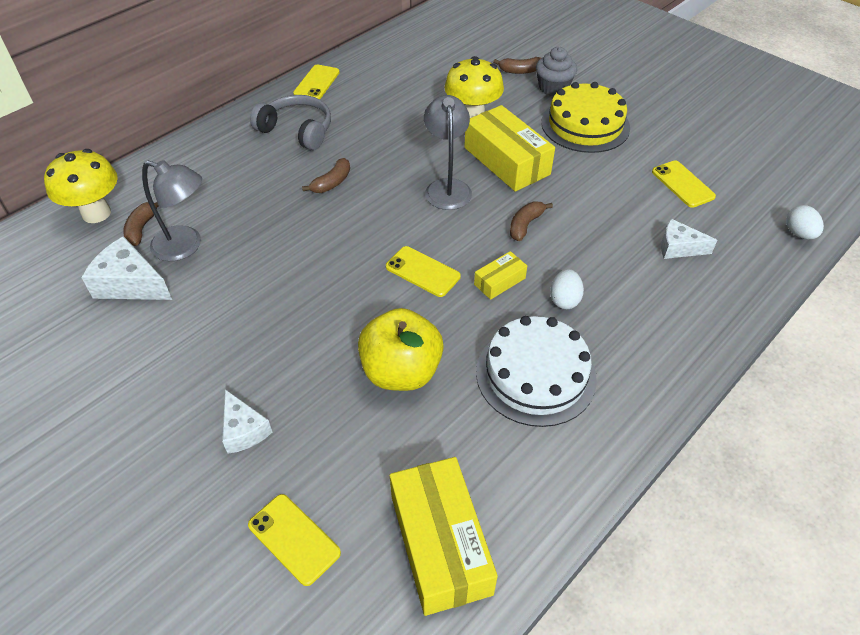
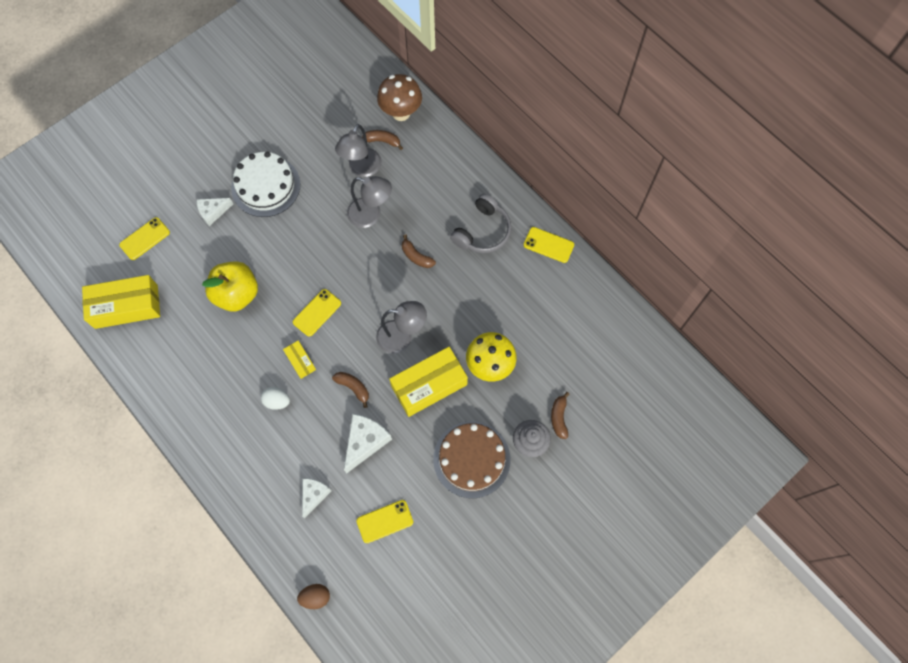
camera: 95 degrees right, 20 degrees up
(96, 213) = (401, 113): yellow mushroom -> brown mushroom
(130, 284) = (332, 142): white cheese -> white cheese (365, 442)
(266, 230) = (371, 215): none -> grey lamp
(535, 374) = (220, 371): white cake -> white cake (266, 186)
(585, 125) = (471, 459): yellow cake -> brown cake
(799, 233) = (315, 597): white egg -> brown egg

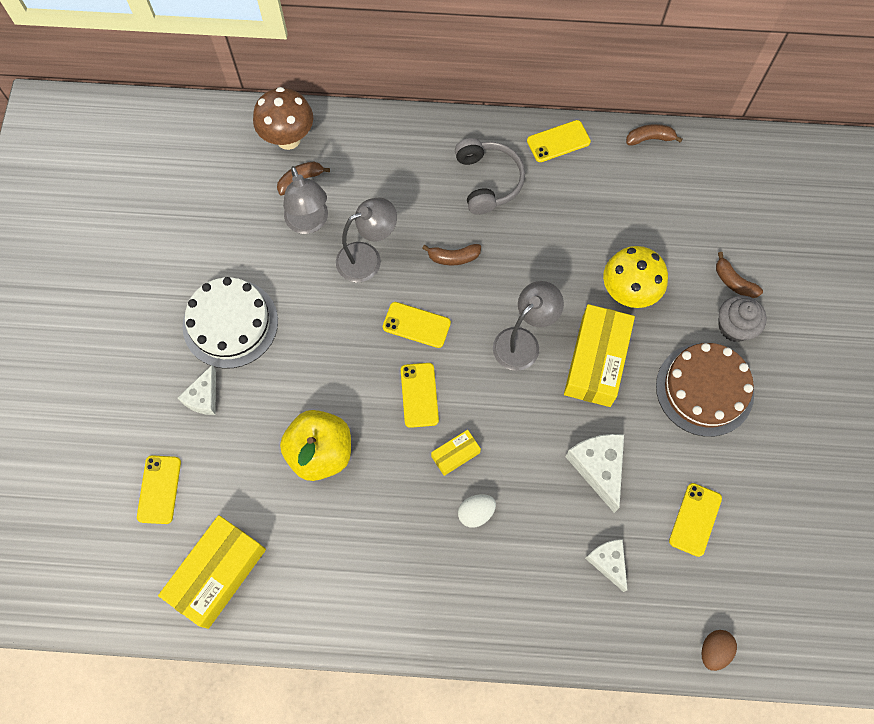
camera: 45 degrees left, 0 degrees up
(300, 361) = (455, 454): yellow box -> yellow box turned 45 degrees counterclockwise
(353, 387) = (531, 430): brown banana -> brown banana (649, 138)
(356, 274) = (416, 325): none -> yellow phone

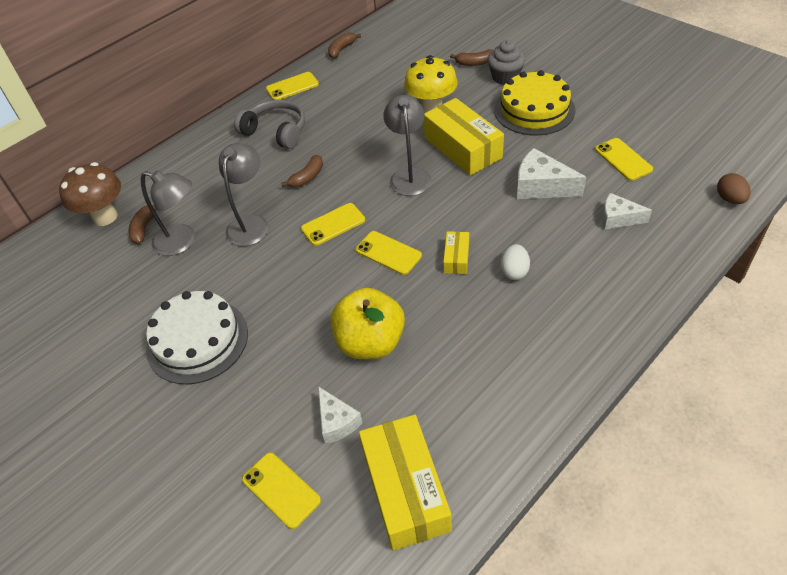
camera: 45 degrees left, 20 degrees down
(203, 397) = (236, 399): white cheese -> white cheese (337, 422)
(558, 141) = (292, 87): yellow phone -> yellow phone turned 45 degrees clockwise
(704, 389) = (534, 110): brown cake -> yellow cake

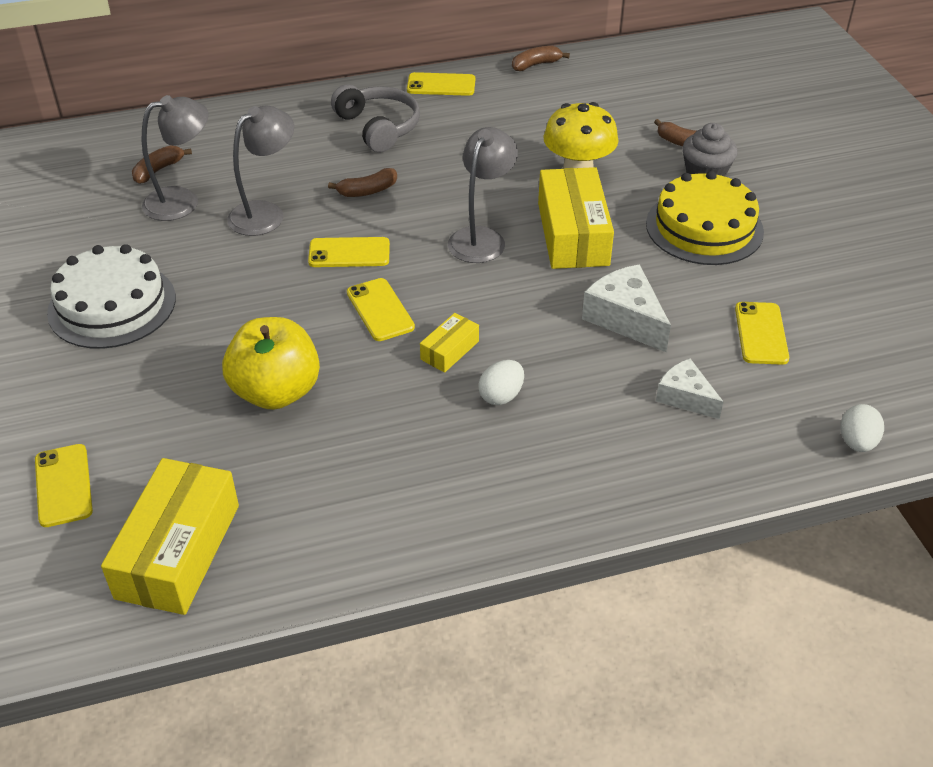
camera: 25 degrees right, 5 degrees down
(105, 217) = (131, 142): brown mushroom -> none
(182, 242) = (182, 201): grey lamp -> grey lamp turned 75 degrees counterclockwise
(337, 422) = (172, 451): white cheese -> none
(729, 199) = (857, 442): brown egg -> white egg

